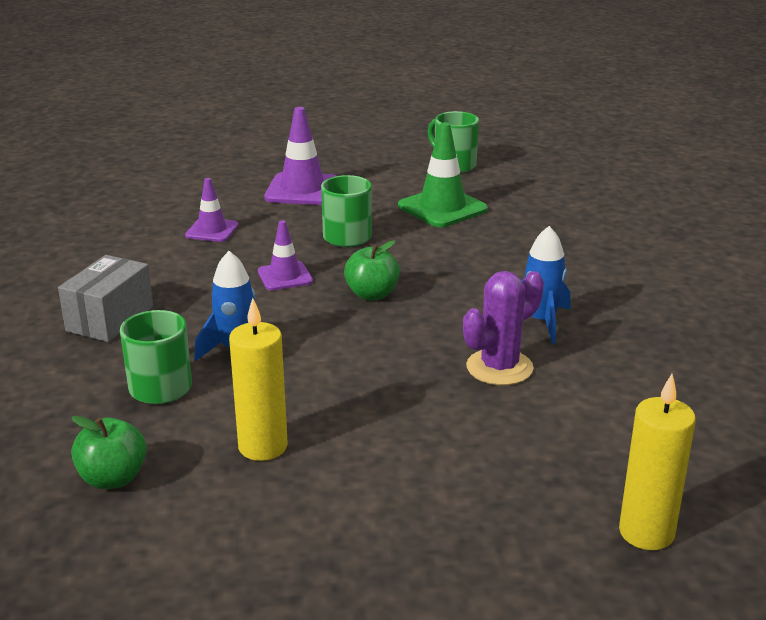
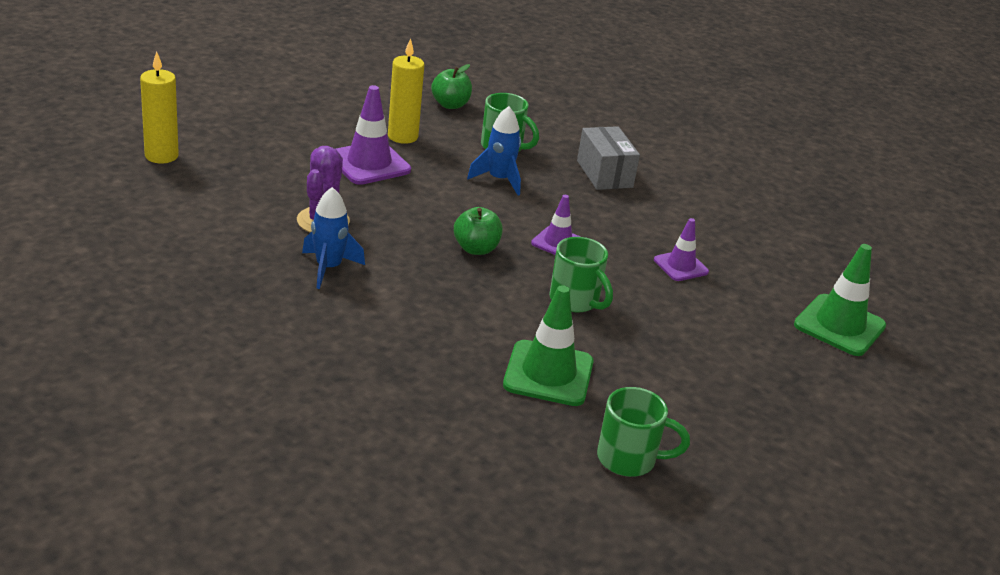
camera: 135 degrees right, 5 degrees up
(177, 171) = (839, 325): none -> green traffic cone
(302, 190) = (700, 346): purple traffic cone -> purple traffic cone (369, 163)

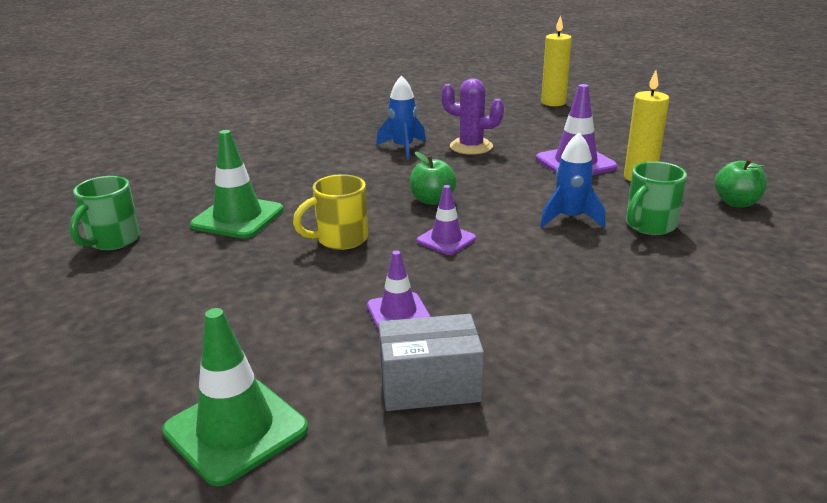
camera: 105 degrees right, 5 degrees down
(575, 301) = (340, 239): green mug -> yellow mug
(604, 174) = (615, 285): grey box -> grey box (429, 385)

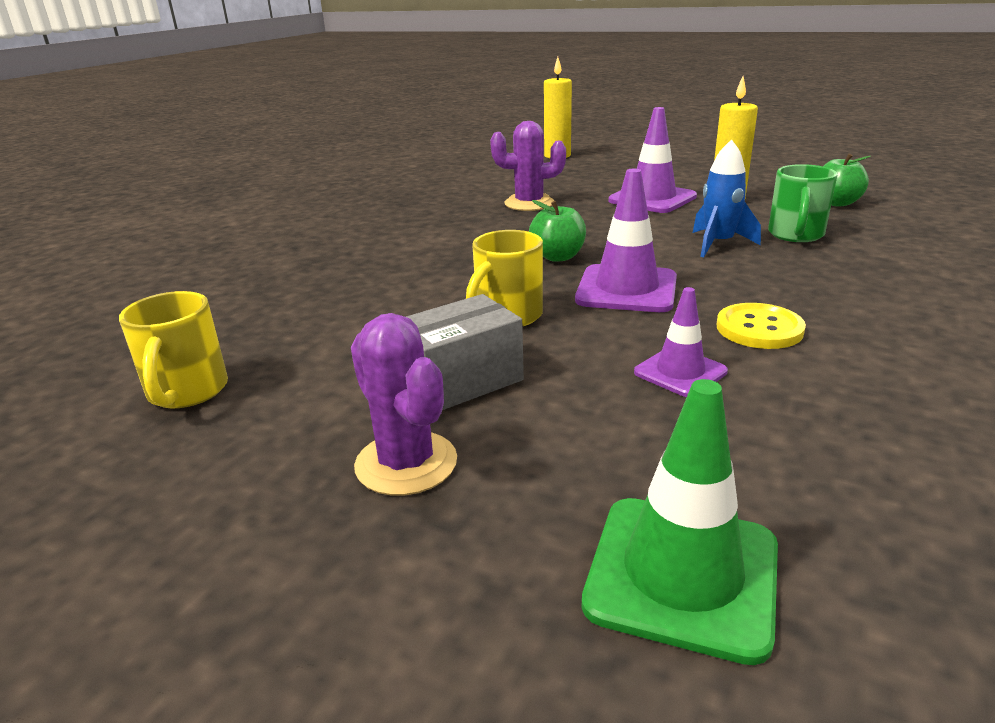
camera: 25 degrees left, 0 degrees up
(112, 241) = (187, 392): green mug -> yellow mug
(173, 319) = (406, 463): none -> purple cactus
(238, 218) = (344, 323): green traffic cone -> none
(403, 148) = (457, 217): blue rocket -> none
(429, 385) = (824, 436): grey box -> grey box (460, 381)
(446, 240) = (626, 289): purple traffic cone -> purple traffic cone, size x1.65
(498, 297) = (759, 329): none -> yellow button

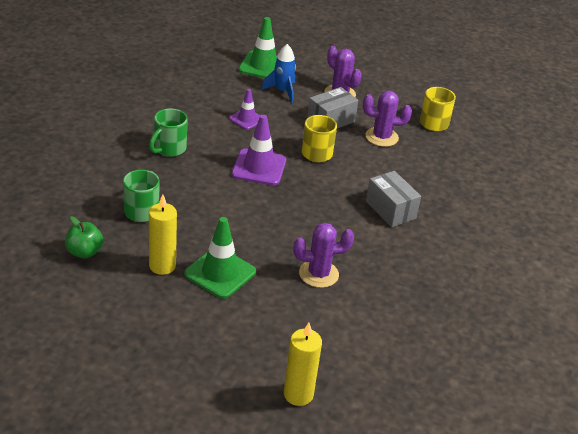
camera: 170 degrees right, 10 degrees up
(349, 352) = (381, 137): none -> purple cactus
(402, 254) = (390, 210): none -> grey box
(558, 257) = (295, 199): green apple -> none
(652, 199) = (220, 273): purple traffic cone -> green traffic cone
(718, 244) = (195, 204): blue rocket -> blue rocket (282, 91)
(759, 329) = (205, 138): yellow button -> none
(822, 306) = (169, 149): none -> green mug

